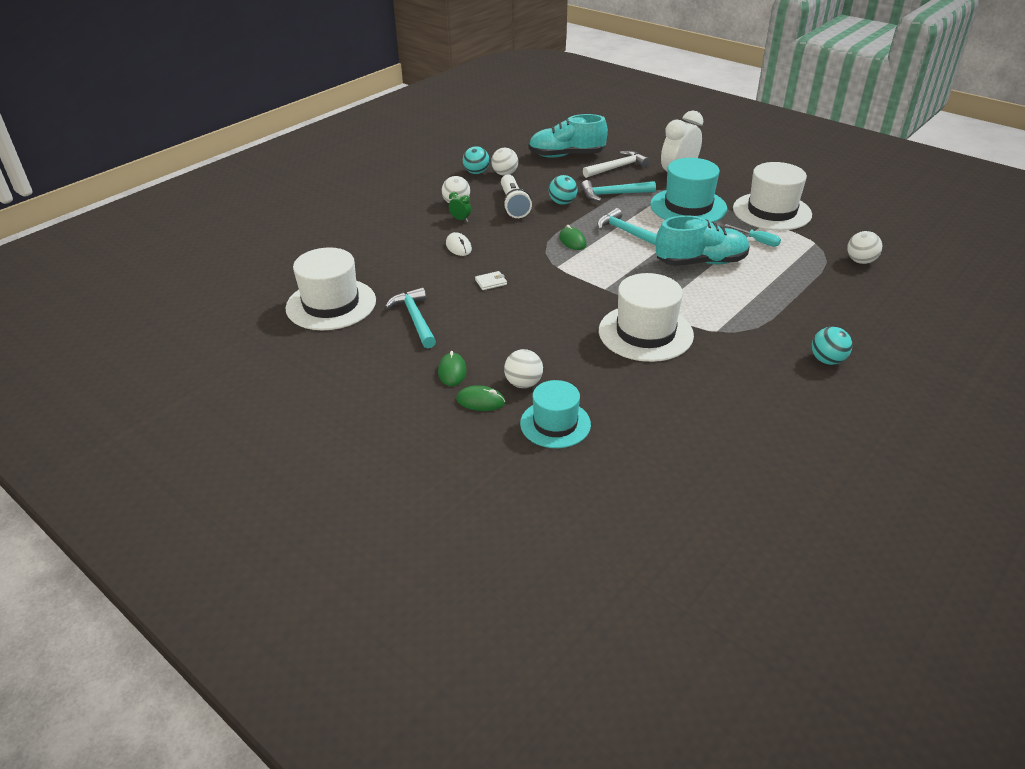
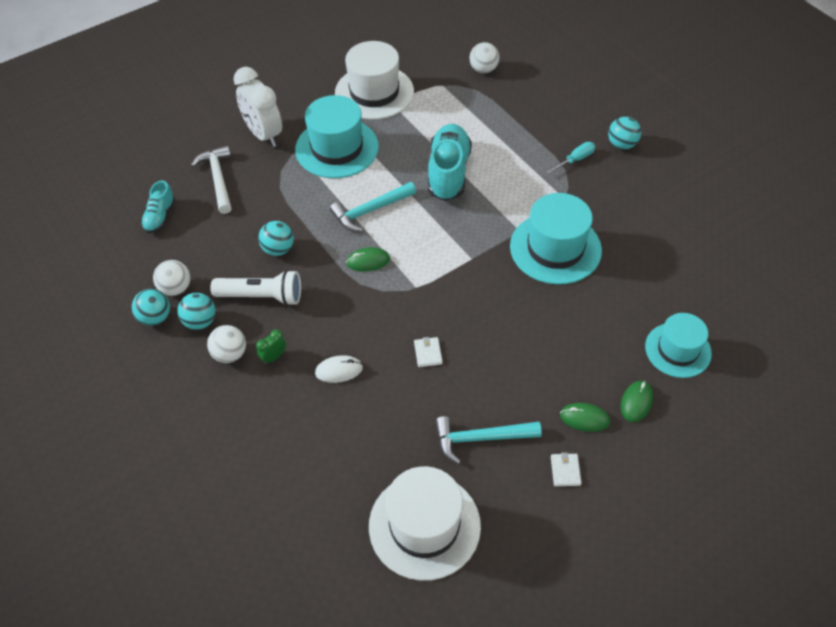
camera: 75 degrees left, 15 degrees up
(395, 366) = (565, 471): none -> white wallet
(480, 188) = (200, 321): none -> turquoise ball
(523, 383) = (615, 361): white ball -> none
(566, 155) = (160, 217): turquoise shoe -> turquoise shoe, size x0.54
(613, 194) = (281, 199): turquoise hammer -> none
(645, 333) = (555, 248): white hat -> turquoise hat
(758, 241) = (425, 121): turquoise screwdriver -> turquoise screwdriver (575, 160)

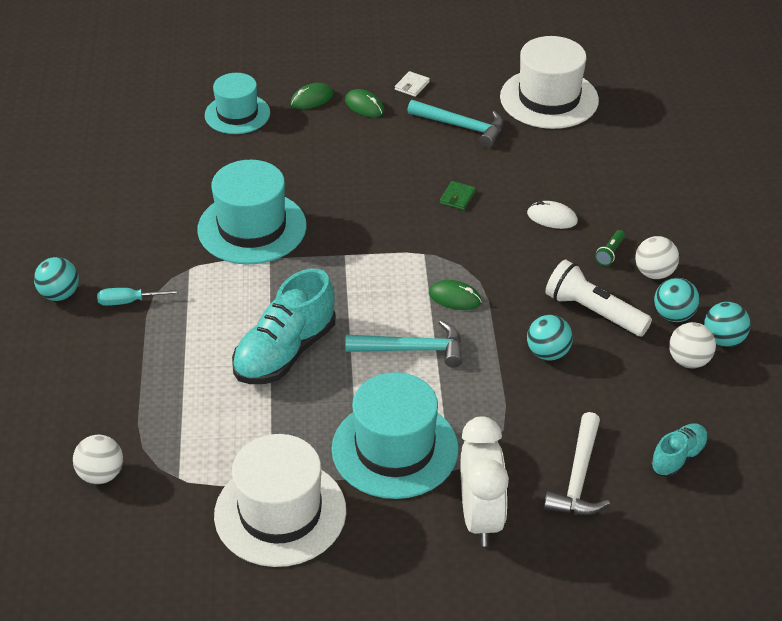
camera: 150 degrees left, 10 degrees down
(273, 357) = (610, 253): green clock -> green flashlight
(428, 353) = (457, 197): white wallet -> green wallet

